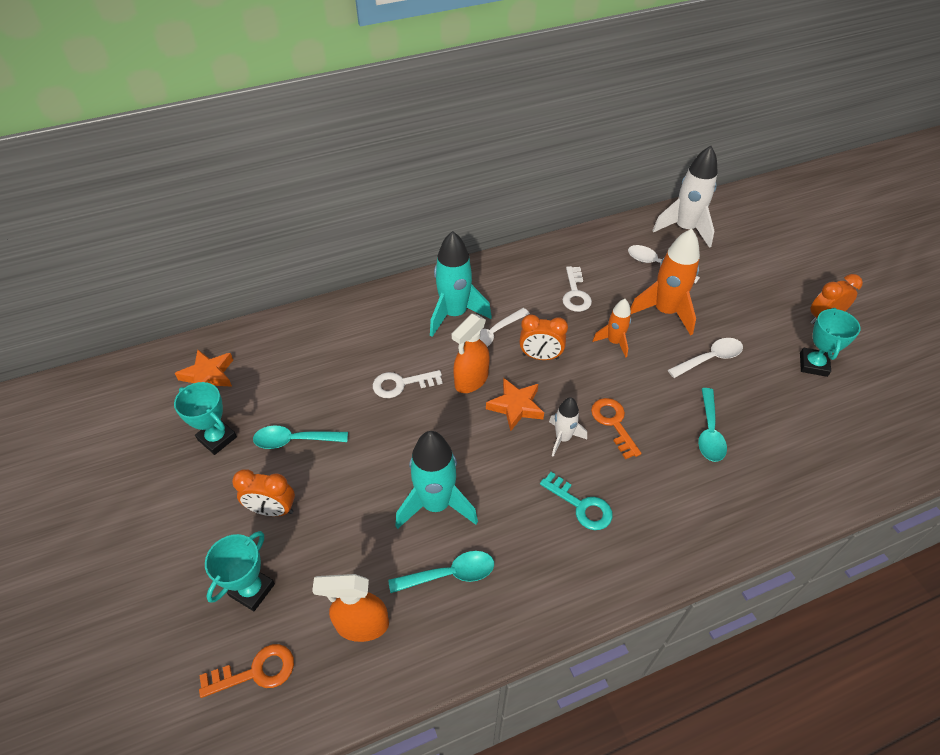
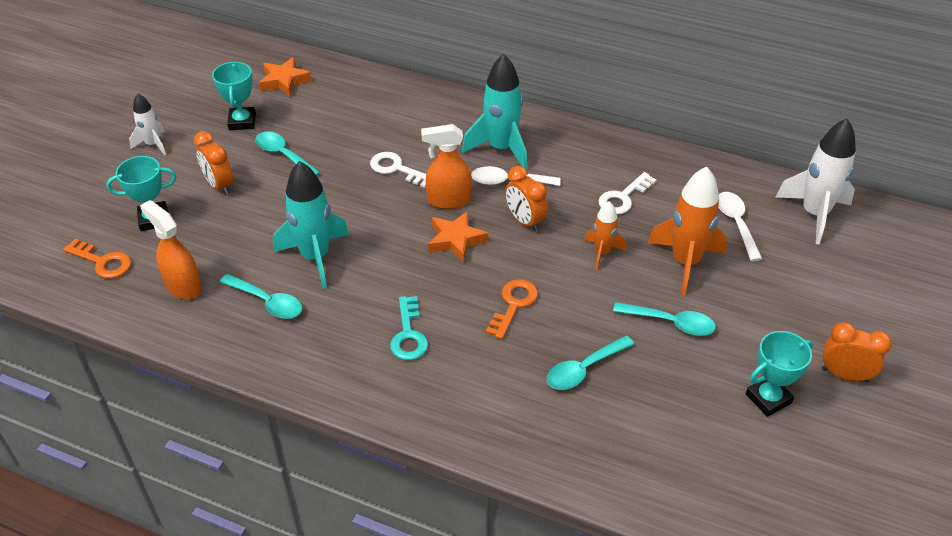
camera: 45 degrees right, 5 degrees down
(563, 438) = (459, 285): white rocket -> white rocket (153, 144)
(710, 358) = (671, 323): white spoon -> turquoise spoon

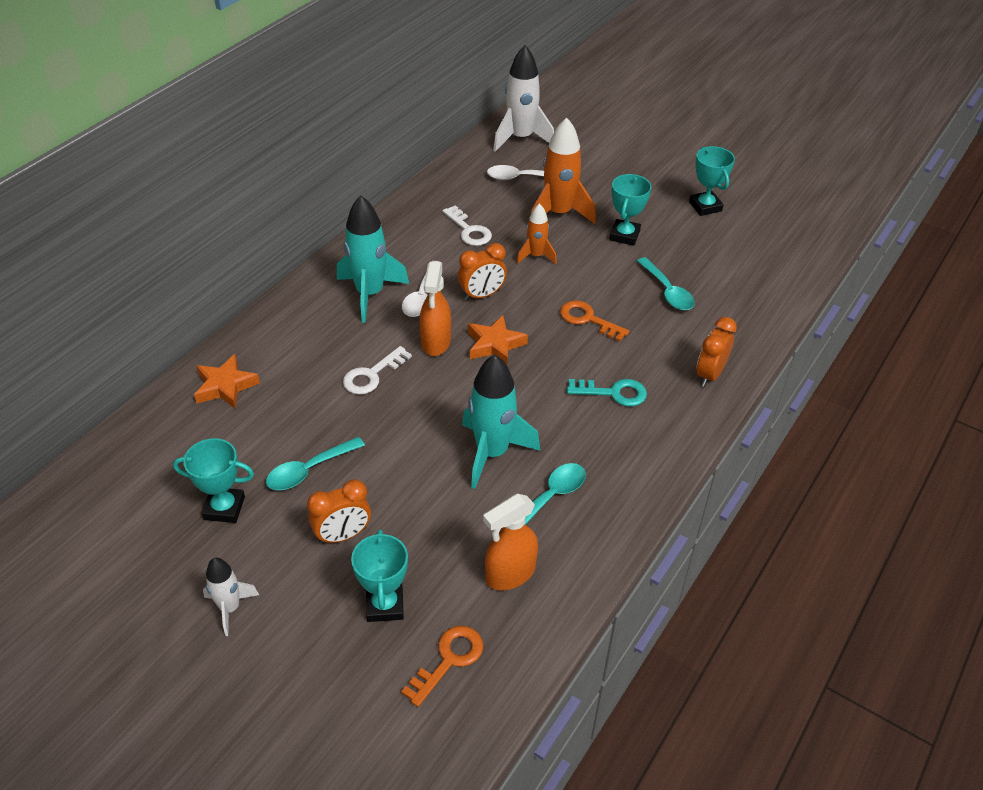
camera: 80 degrees left, 0 degrees up
(284, 81) = (157, 461): orange star -> orange star (225, 386)
(671, 323) = (624, 235): turquoise spoon -> turquoise trophy
(844, 375) = (686, 168): orange clock -> orange clock (710, 374)

